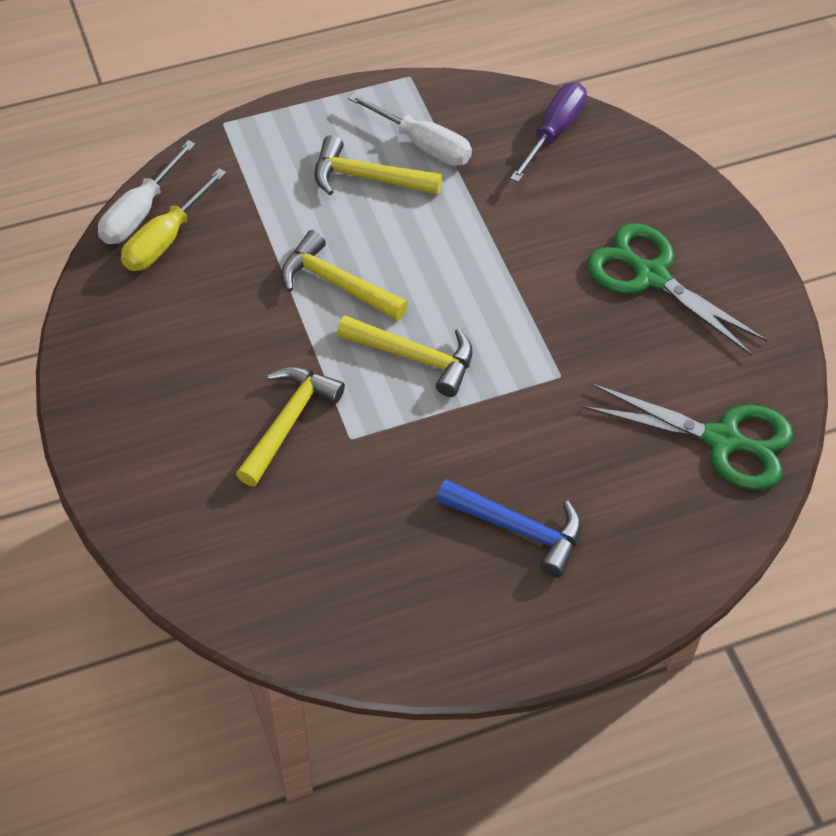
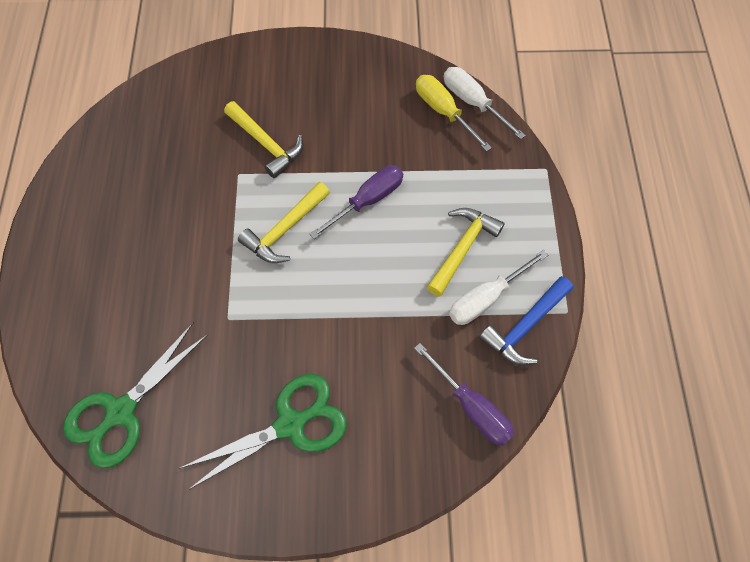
camera: 110 degrees right, 10 degrees up
(336, 283) = (368, 200): yellow hammer -> purple screwdriver
(518, 529) = (124, 248): blue hammer -> blue hammer (525, 326)

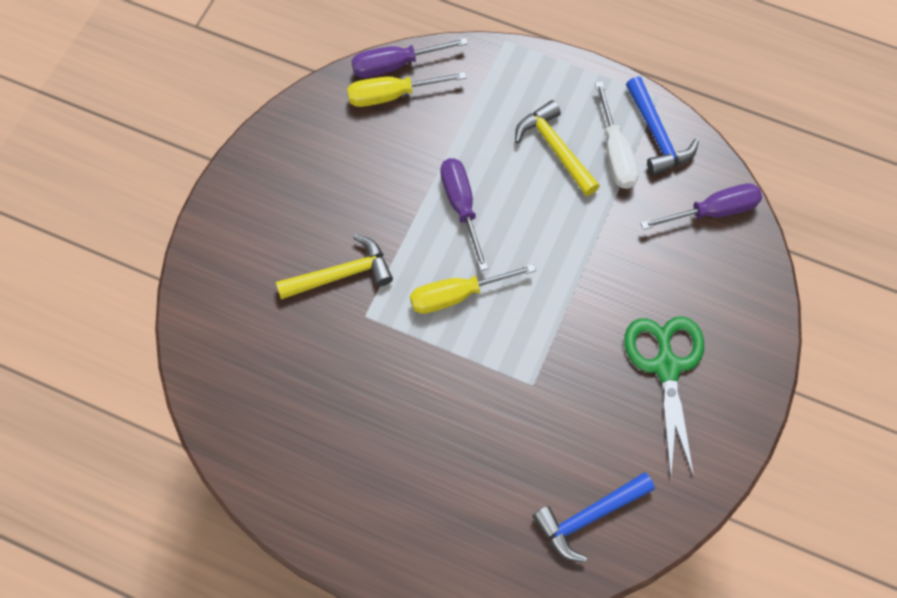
camera: 65 degrees left, 0 degrees up
(121, 411) = (588, 517): green scissors -> blue hammer
(285, 230) = (457, 295): yellow hammer -> yellow screwdriver
(472, 102) = (395, 65): white screwdriver -> purple screwdriver

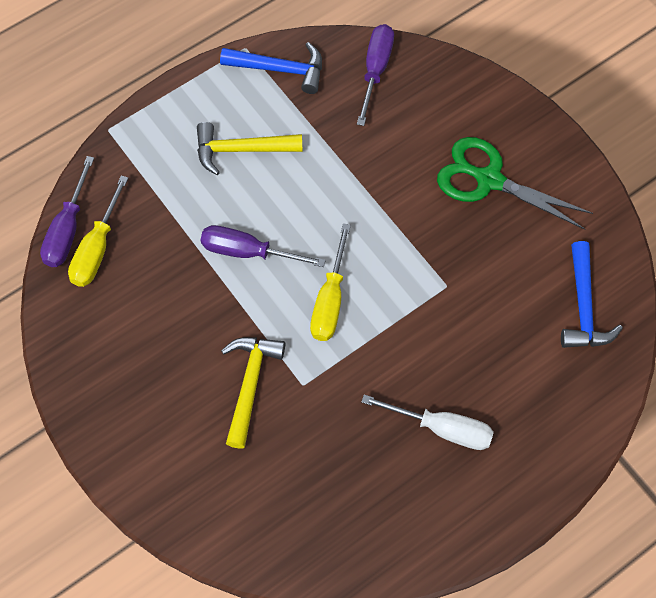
camera: 60 degrees left, 0 degrees up
(615, 153) = (276, 108): white screwdriver -> white screwdriver (442, 428)

